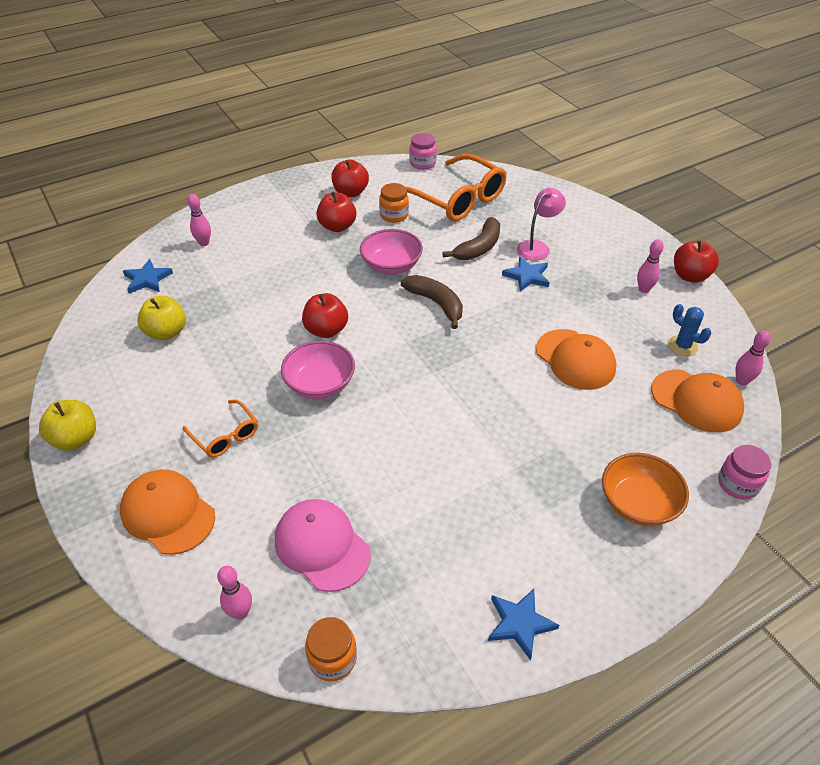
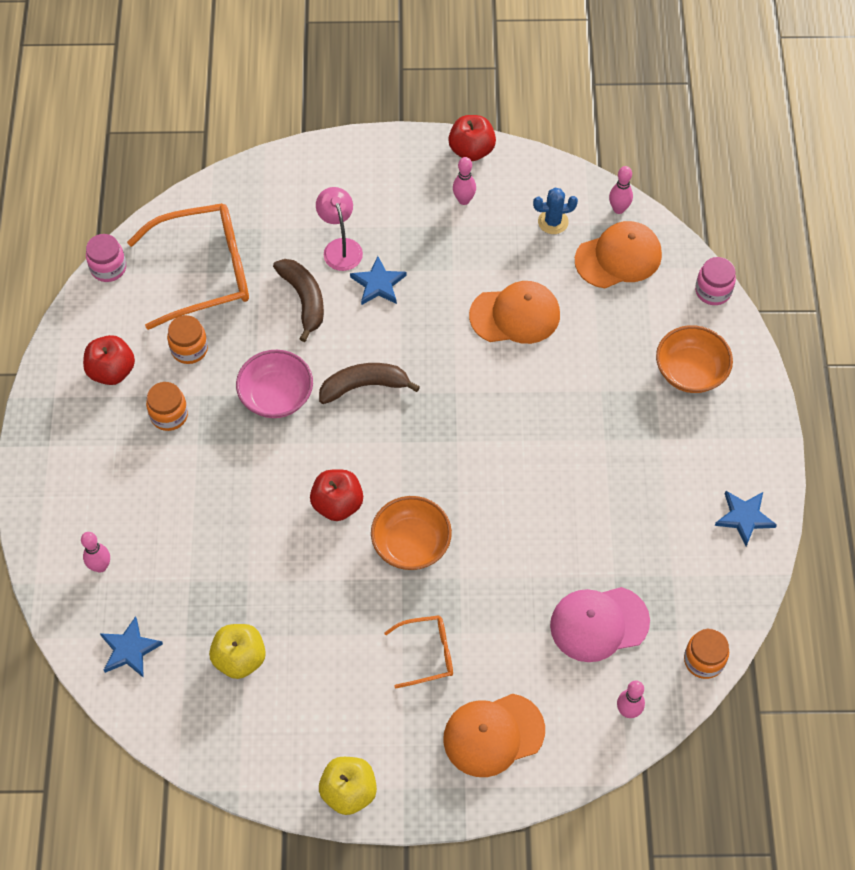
camera: 60 degrees left, 15 degrees up
(320, 384) = (411, 544): pink bowl -> orange bowl
(337, 226) = (169, 415): red apple -> orange jar

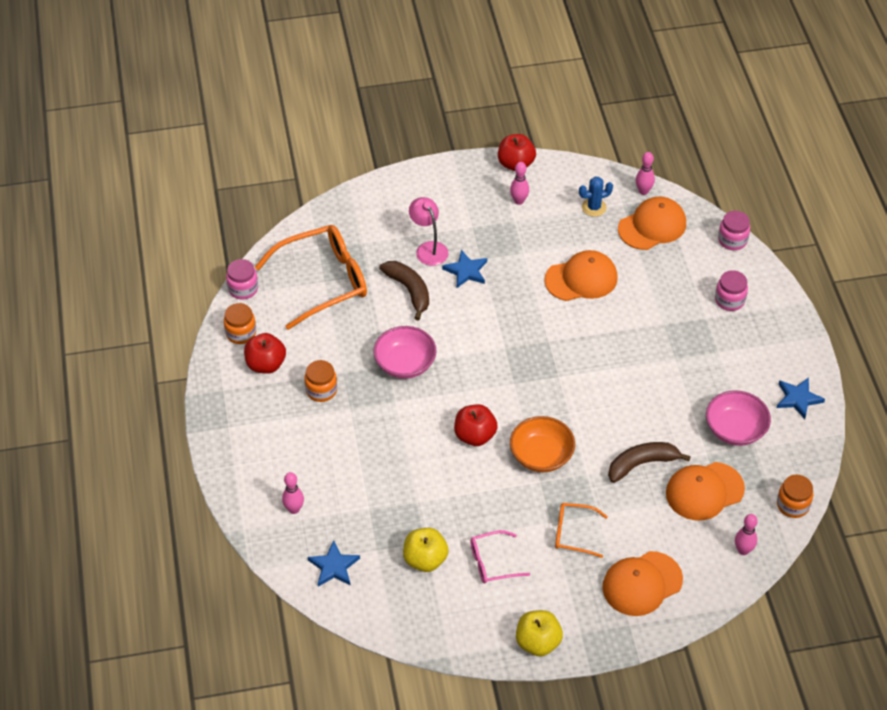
camera: 10 degrees left, 10 degrees down
(189, 349) = (325, 339): orange jar -> orange jar (241, 333)
(320, 676) = (493, 562): none -> pink glasses
(364, 386) = (474, 347): brown banana -> brown banana (642, 464)
(426, 653) = (574, 533): orange glasses -> orange glasses turned 150 degrees counterclockwise
(599, 624) = (704, 491): pink cap -> orange cap
(656, 547) = (735, 429): none -> pink bowl
(690, 371) = (729, 300): orange bowl -> pink jar

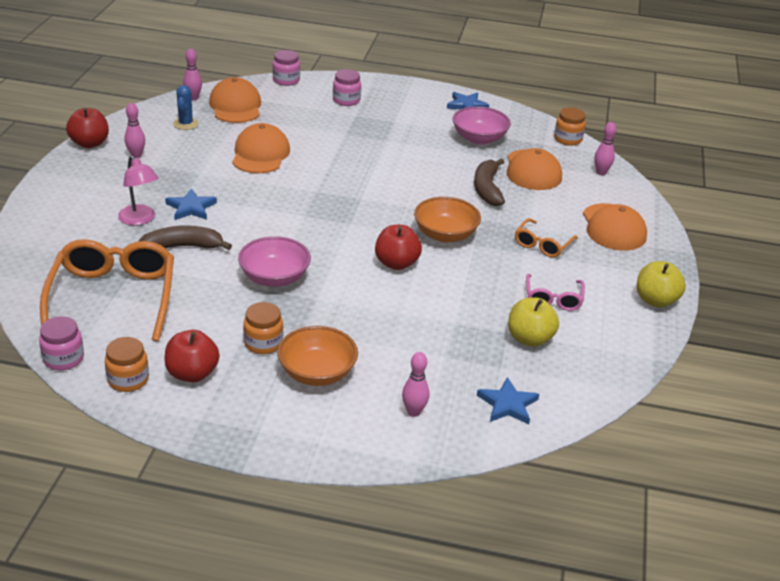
camera: 70 degrees left, 15 degrees down
(306, 435) = (317, 373): none -> orange bowl
(428, 248) = (140, 219): pink lamp -> pink lamp turned 120 degrees counterclockwise

